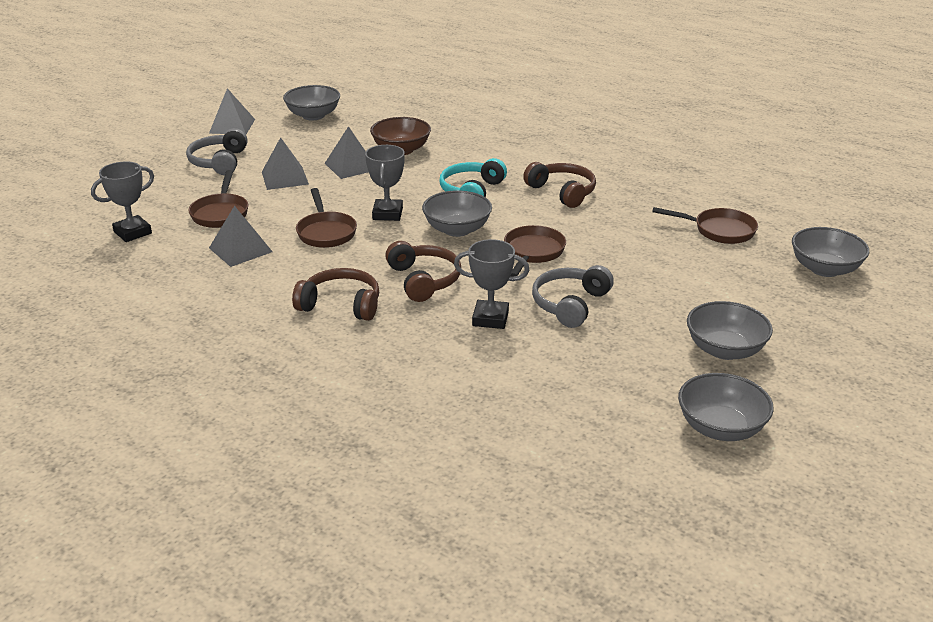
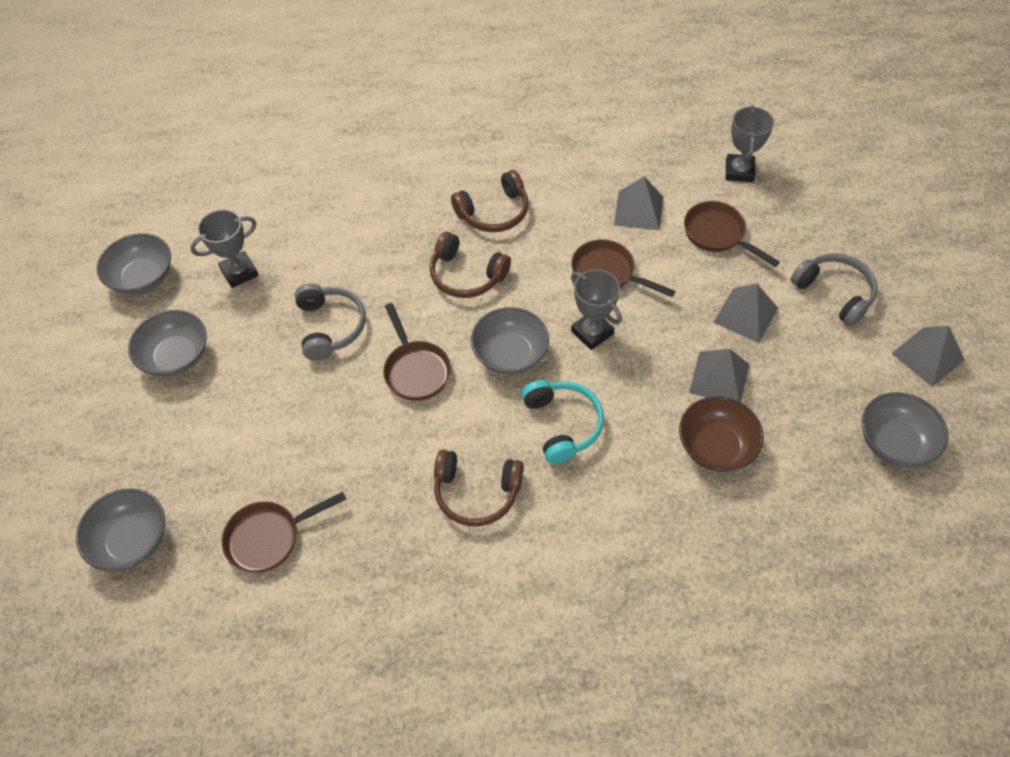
camera: 140 degrees right, 25 degrees up
(490, 318) = (376, 271): grey trophy -> grey trophy (239, 272)

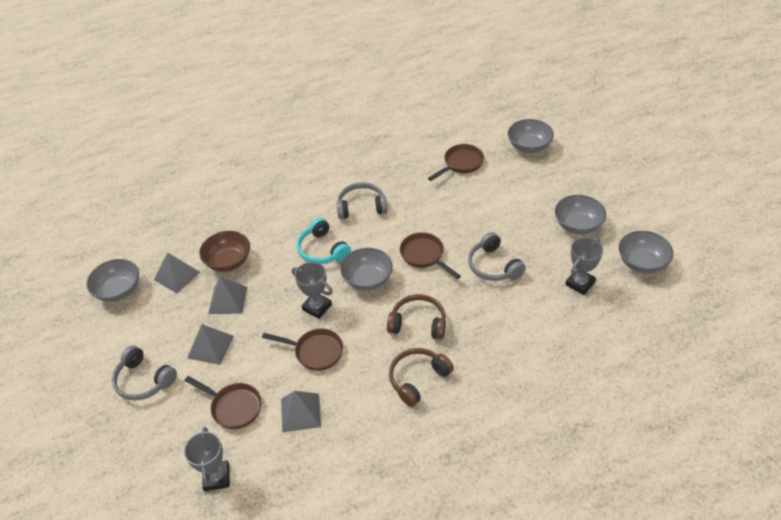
camera: 165 degrees right, 10 degrees down
(476, 492) = (361, 207): brown headphones -> grey headphones
(928, 356) = (84, 350): grey pyramid -> grey pyramid (177, 275)

